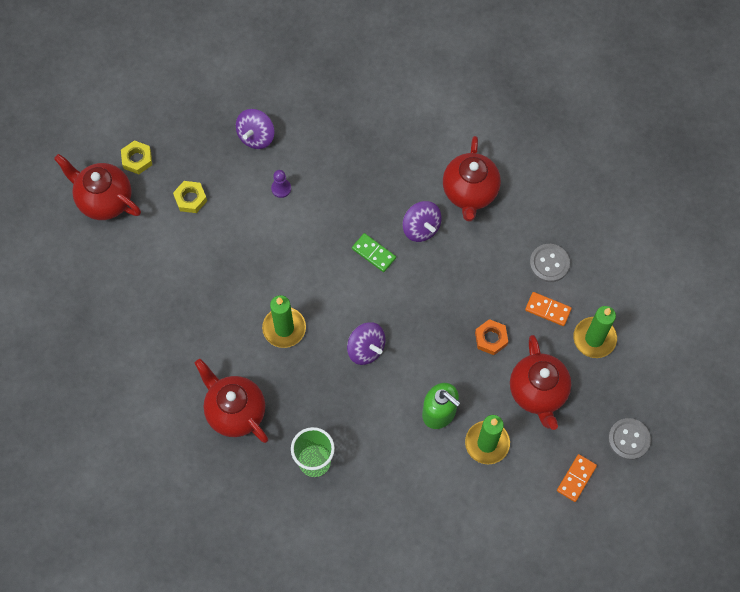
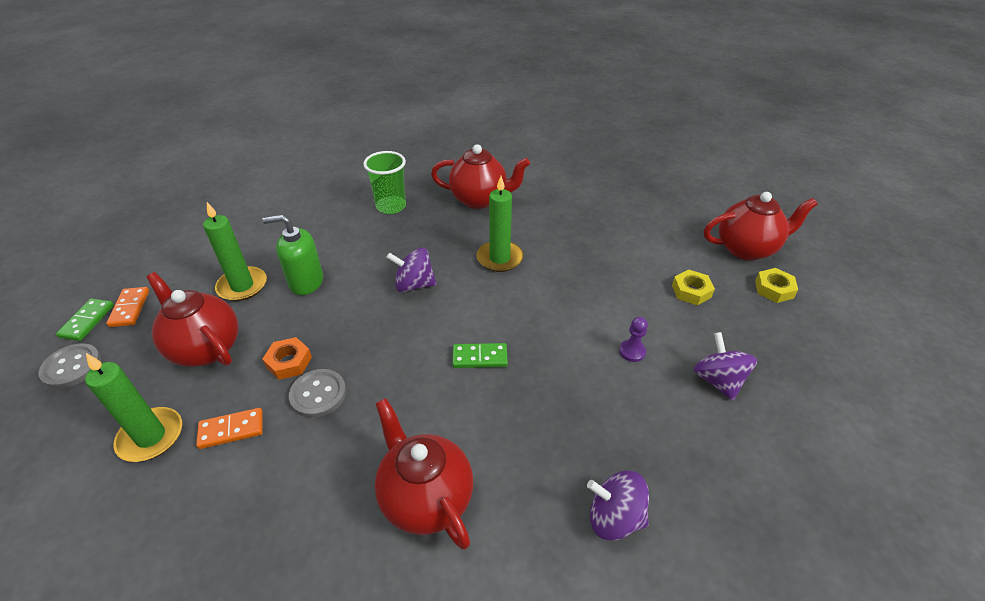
camera: 140 degrees right, 25 degrees down
(421, 228) = (452, 414): purple spinning top -> purple spinning top (614, 517)
(549, 263) = (256, 484): grey button -> grey button (318, 394)
(609, 485) = (87, 321): none -> green domino

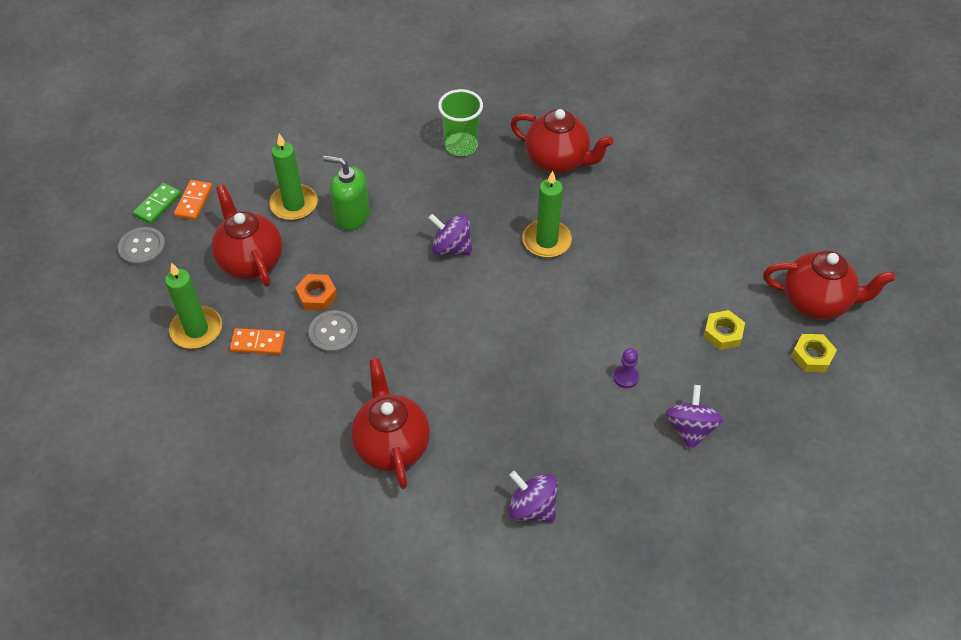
camera: 20 degrees right, 10 degrees up
(480, 357) = (483, 340): green domino -> none

